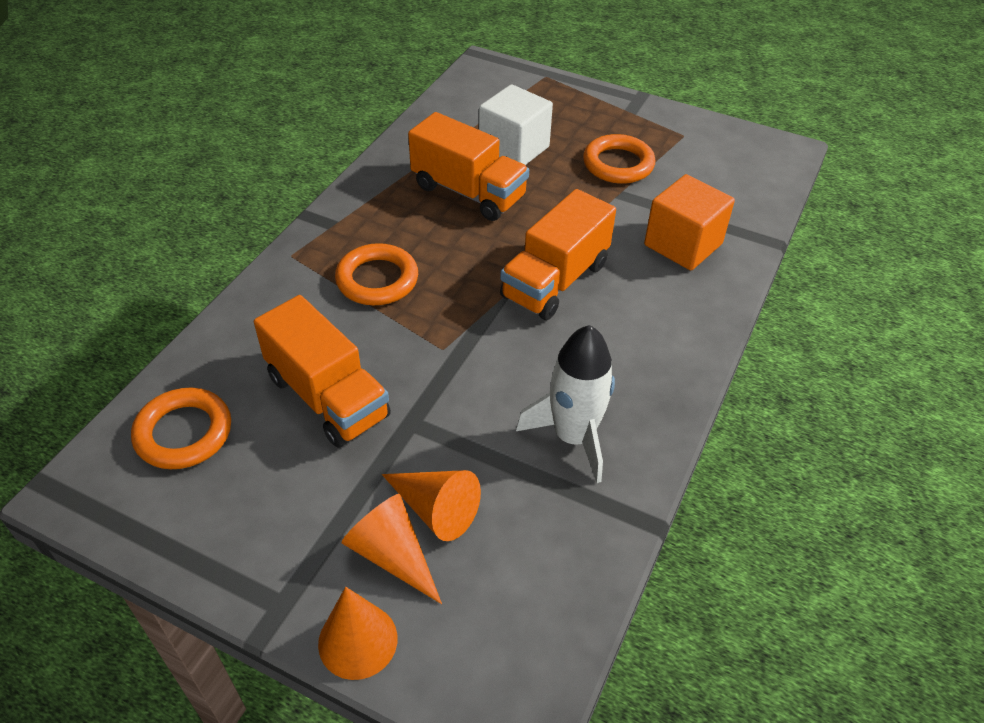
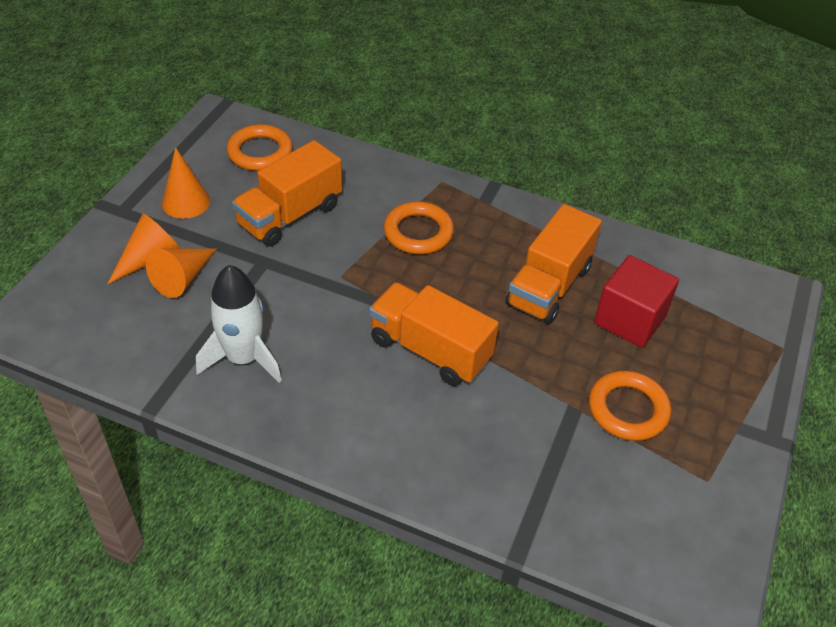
camera: 85 degrees right, 0 degrees up
(358, 640) = (89, 246): orange cone -> orange cone (186, 202)
(514, 149) = (629, 319): white cube -> red cube
(683, 244) = (499, 460): orange cube -> none

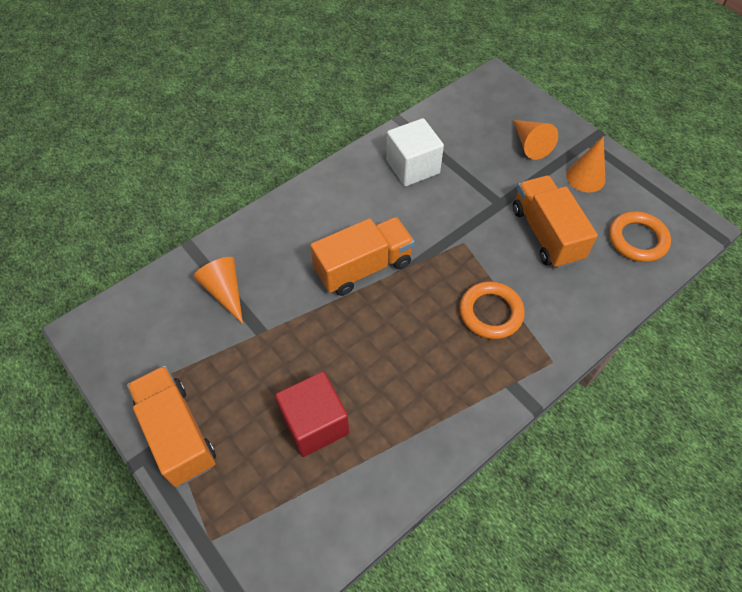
camera: 120 degrees right, 10 degrees up
(183, 278) = (502, 156): orange cone -> orange cone (225, 291)
(243, 358) = (412, 167): white rocket -> white cube
(548, 286) = (383, 380): orange truck -> orange truck (177, 433)
(628, 409) = (237, 366): orange ring -> none

